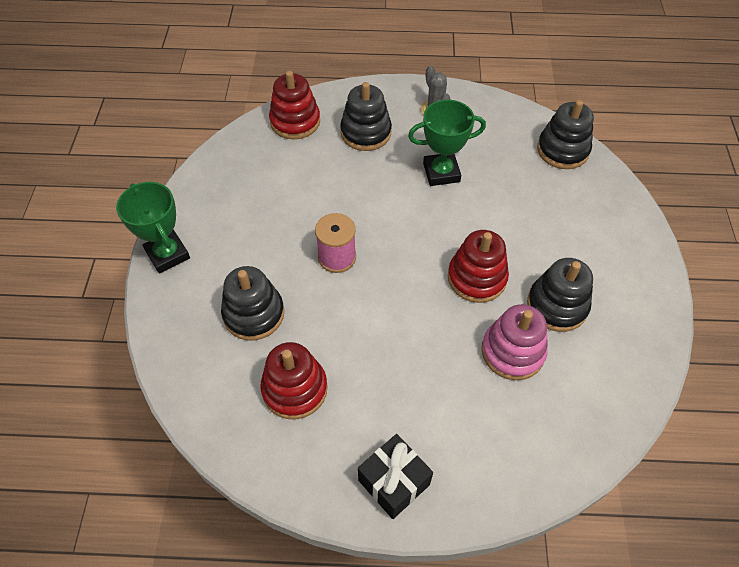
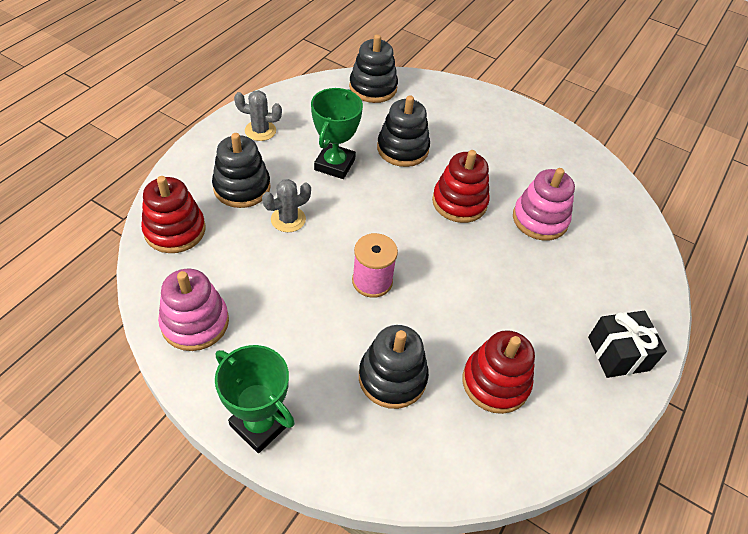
camera: 65 degrees left, 5 degrees down
(167, 254) = (259, 424): green trophy -> green trophy turned 45 degrees clockwise
(225, 176) = (195, 322): none -> pink stacking toy
(357, 175) = (288, 219): none -> grey cactus
(557, 305) = (514, 173): black stacking toy -> black stacking toy (402, 149)

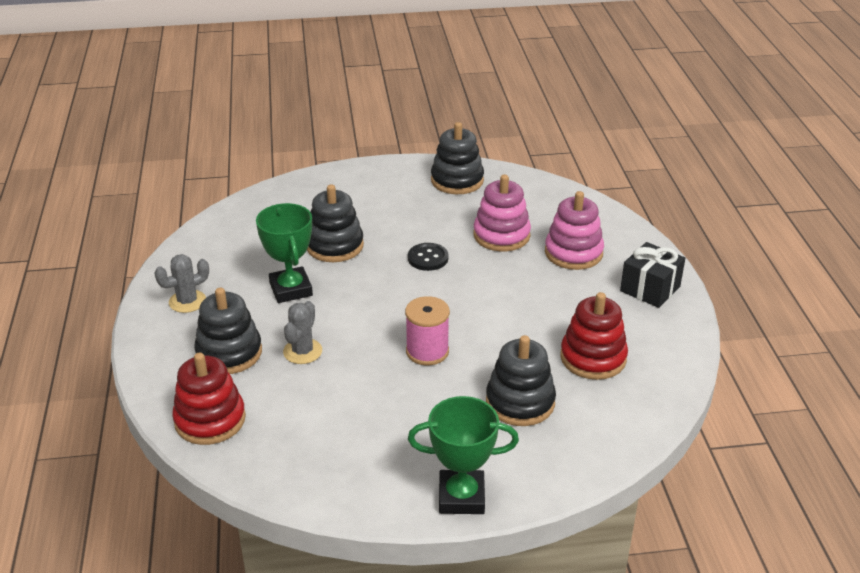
camera: 35 degrees left, 15 degrees down
(195, 322) = (320, 470): pink stacking toy -> pink stacking toy (573, 253)
(373, 88) = (249, 213): black stacking toy -> black stacking toy (457, 180)
(459, 202) = (428, 258): red stacking toy -> black button

